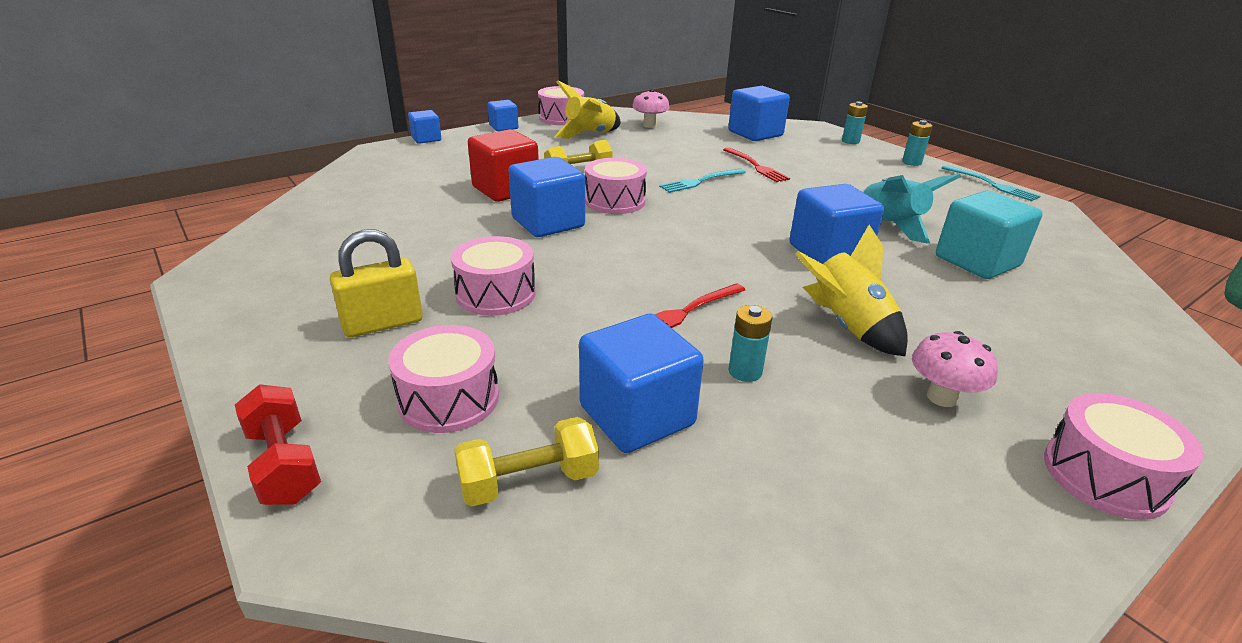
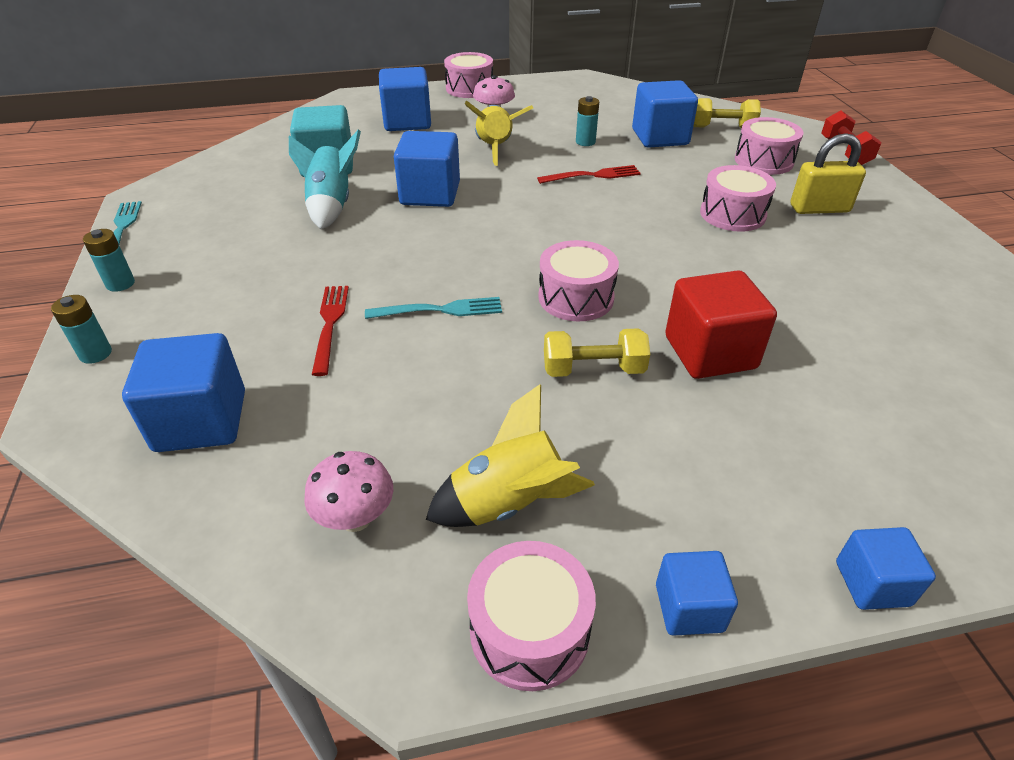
camera: 155 degrees left, 10 degrees up
(548, 223) = (668, 280): blue cube -> blue cube (407, 122)

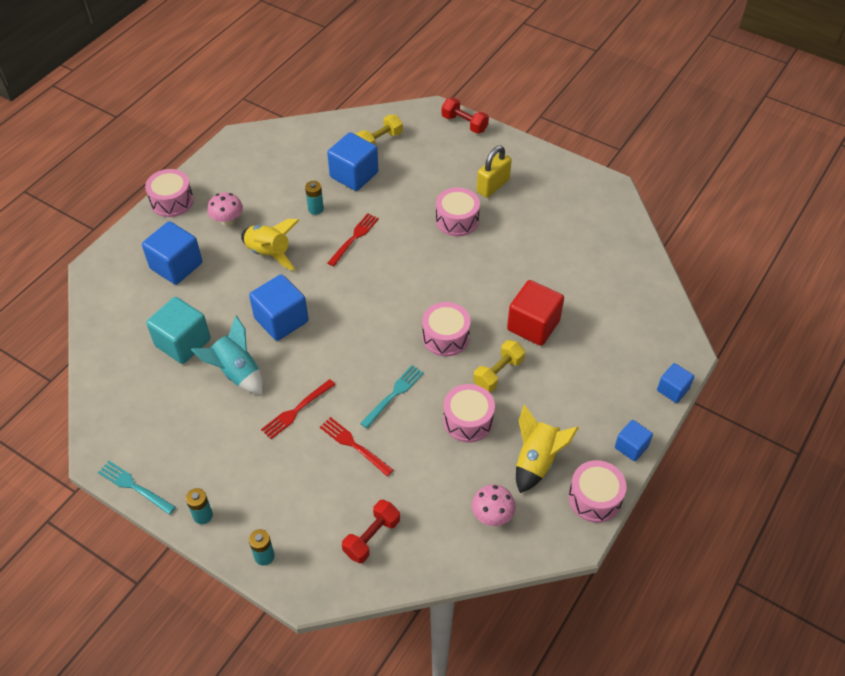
camera: 45 degrees left, 10 degrees up
(201, 421) = (372, 537): blue cube -> red dumbbell
(329, 262) = (296, 411): none -> red fork
(763, 161) = (431, 160): pink drum -> pink drum (468, 420)

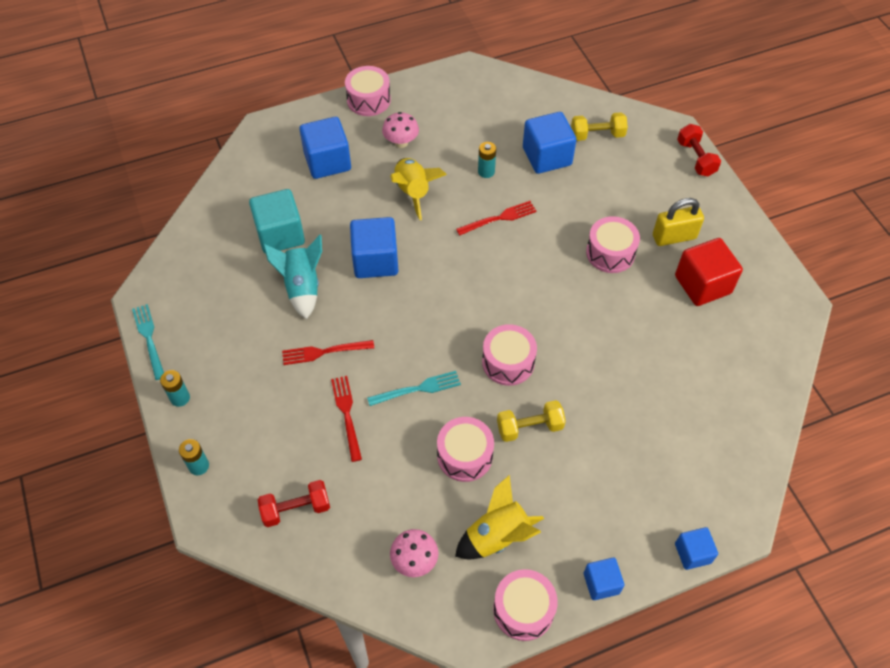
camera: 35 degrees right, 5 degrees up
(533, 325) = (601, 400): red cube -> red cube (702, 284)

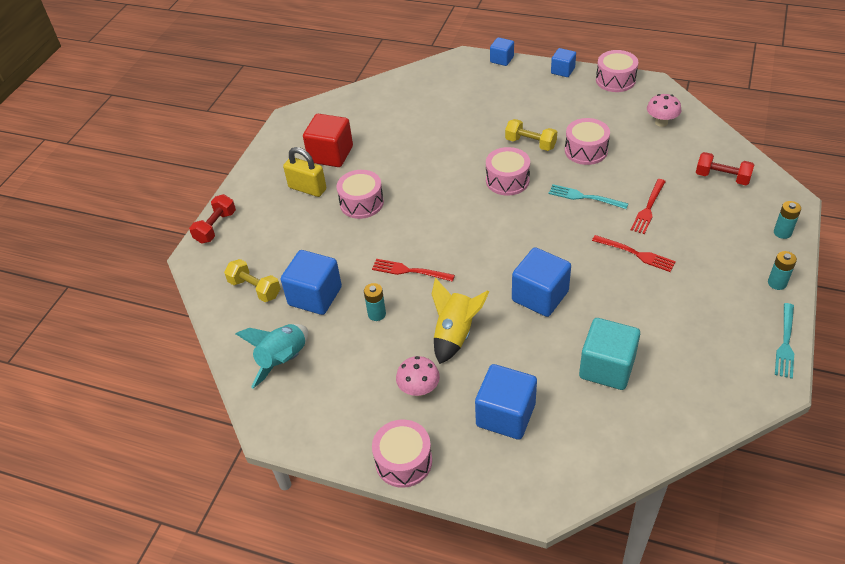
camera: 135 degrees left, 10 degrees down
(302, 287) = (619, 310): turquoise rocket -> turquoise rocket (283, 360)
(497, 536) = (601, 110): yellow rocket -> none

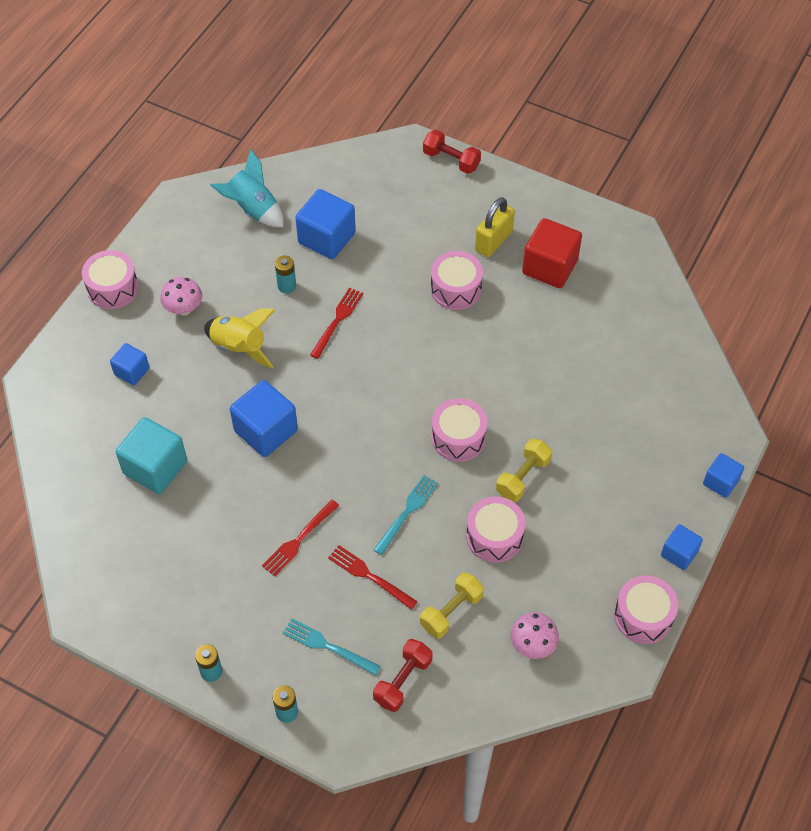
camera: 95 degrees right, 10 degrees up
(255, 288) = (352, 191): yellow dumbbell -> yellow dumbbell (451, 611)
(505, 415) = (132, 371): blue cube -> blue cube, size x0.57
(785, 343) = (128, 644): turquoise fork -> turquoise fork (327, 646)

